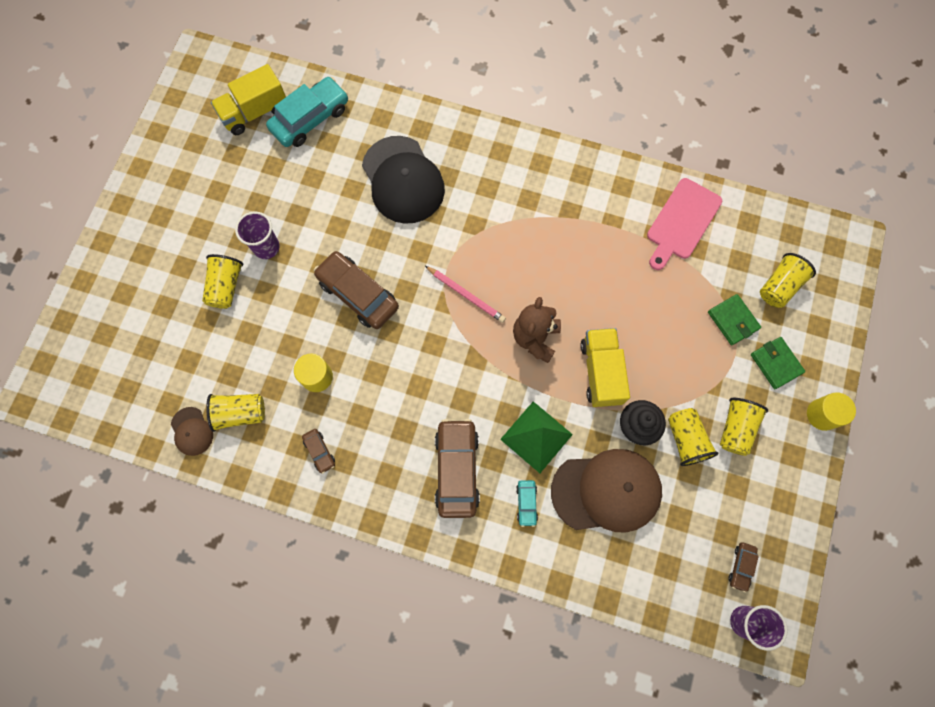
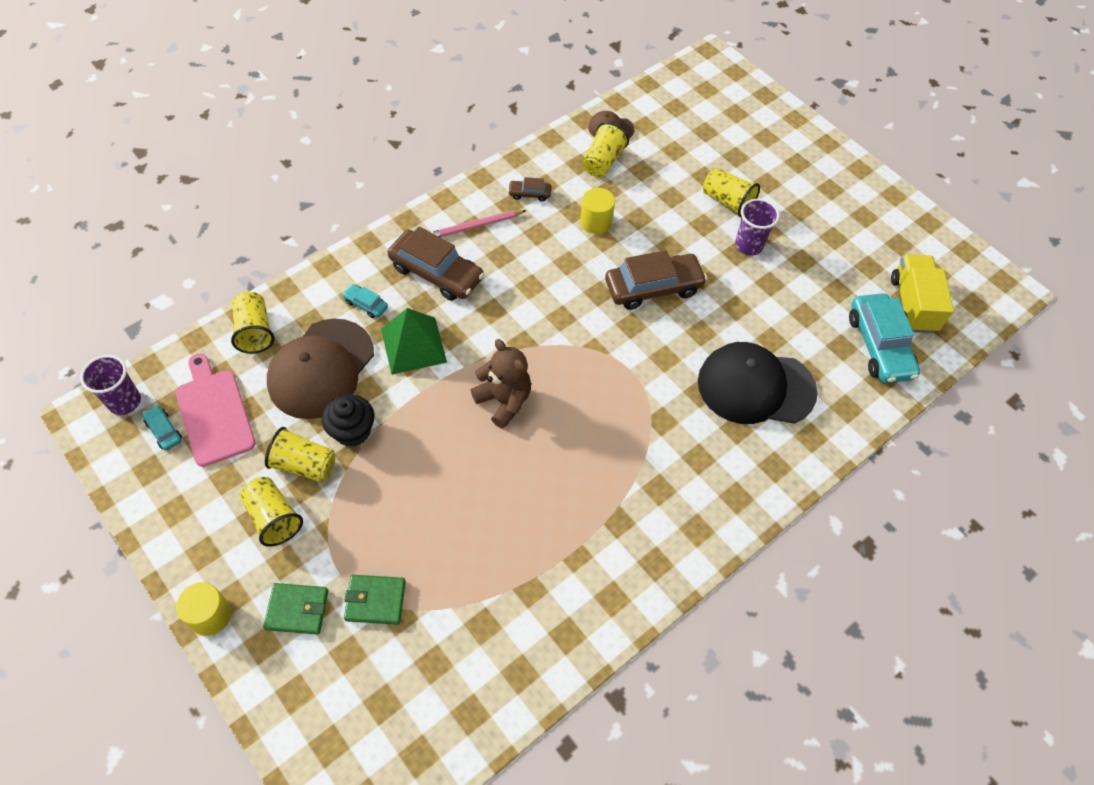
camera: 120 degrees right, 15 degrees down
(466, 295) = (591, 370): pink pencil -> pink pencil (476, 226)
(601, 372) = (427, 435): yellow truck -> none
(682, 222) = (524, 633): pink cutting board -> pink cutting board (214, 413)
(741, 566) = (164, 431): brown car -> turquoise car
(779, 286) = (371, 685): yellow cup -> yellow cup (255, 331)

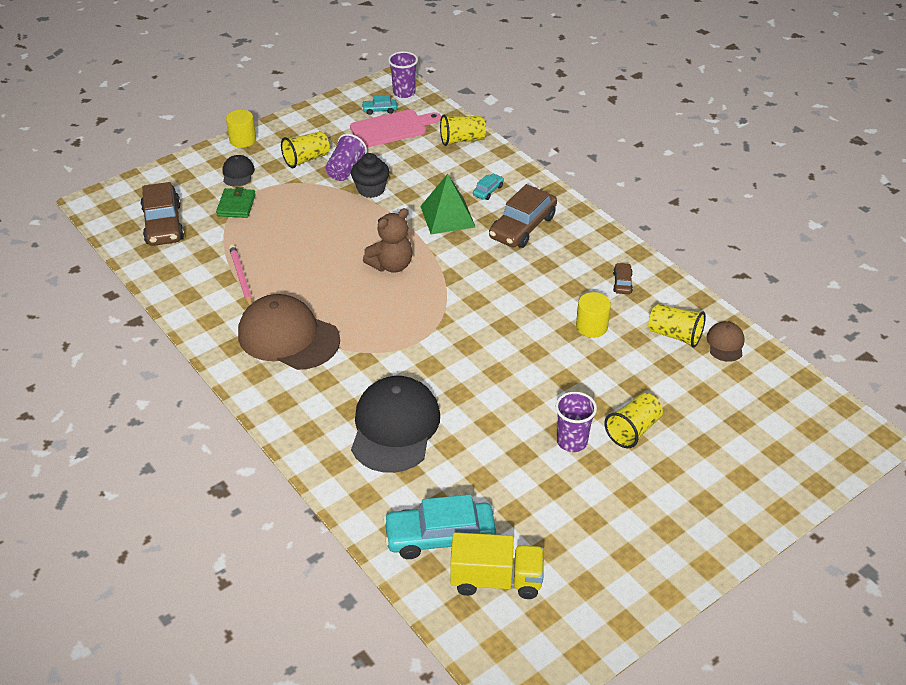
camera: 95 degrees right, 15 degrees down
(164, 431) = (379, 110): turquoise car -> turquoise car turned 150 degrees counterclockwise
(297, 610) = (238, 173): green wallet -> black cap
(304, 464) = (345, 169): yellow cup -> purple cup
(321, 369) = (427, 172): brown cap -> brown cap (288, 337)
(476, 226) = (577, 249): pink pencil -> pink pencil (241, 277)
(653, 288) = (512, 363): brown car -> brown car (163, 224)

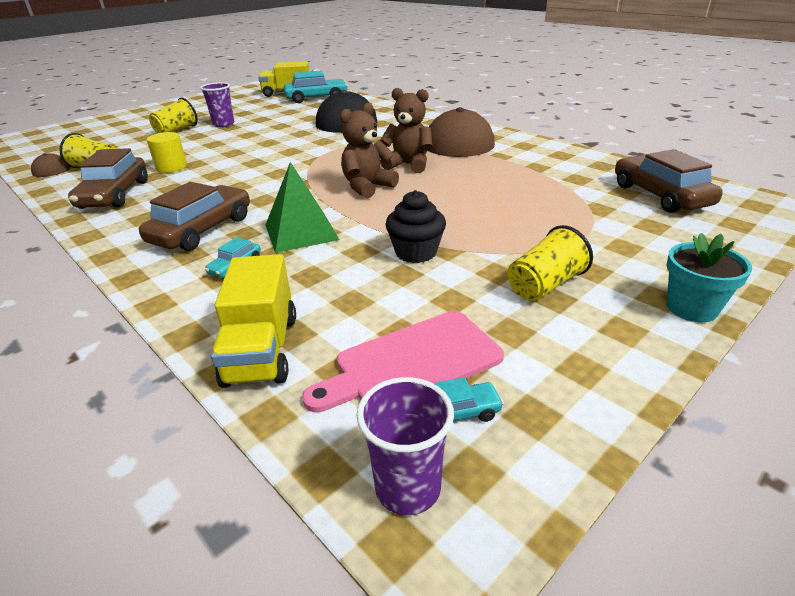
camera: 175 degrees right, 10 degrees down
(236, 205) = (592, 219): green wallet -> none
(238, 173) = (635, 255): black cap -> none
(241, 277) = (522, 167): pink pencil -> none
(243, 140) = (691, 308): yellow cylinder -> turquoise flower pot
(345, 169) = (468, 276): purple cup -> none
(345, 297) = (408, 165): none -> brown teddy bear
(462, 140) = (262, 350): yellow cup -> yellow truck
(622, 283) = (115, 194): brown car -> brown car, size x2.15

